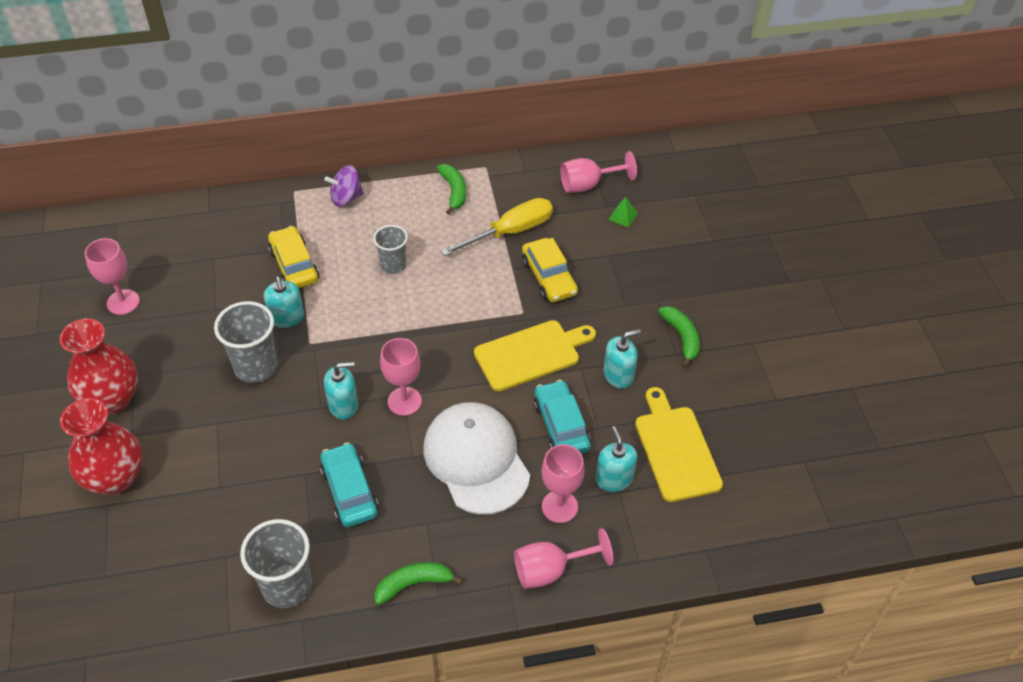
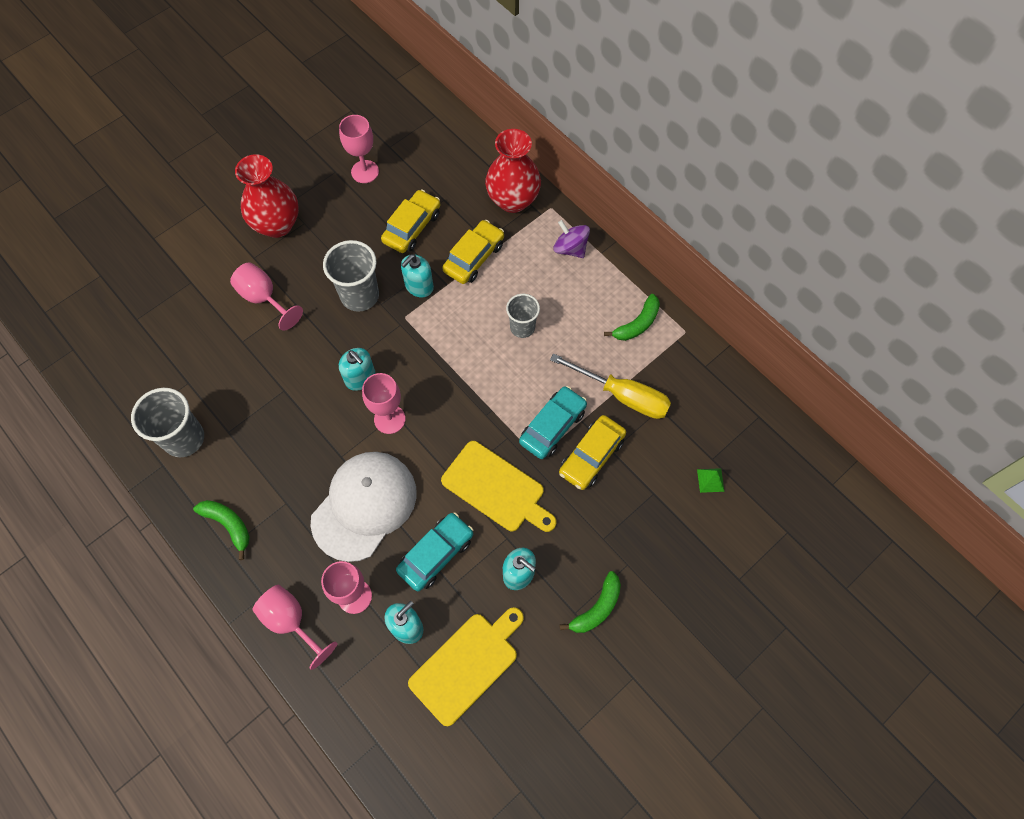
camera: 60 degrees right, 15 degrees up
(115, 478) = (214, 272): red vase -> red vase (513, 200)
(220, 294) = (412, 227): none -> yellow car
(349, 491) = (285, 431): turquoise car -> turquoise car (552, 426)
(588, 185) = (728, 429): pink goblet -> pink goblet (264, 298)

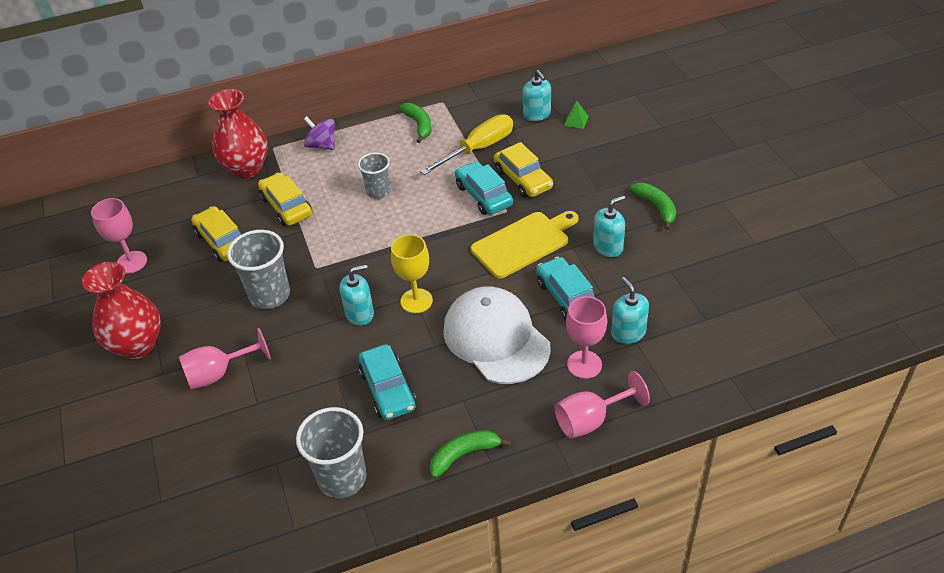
camera: 65 degrees left, 20 degrees down
(282, 436) = (388, 389): none -> turquoise car
(389, 419) = (416, 301): pink goblet -> yellow goblet
(419, 286) = (289, 250): turquoise soap dispenser -> turquoise soap dispenser (537, 114)
(467, 665) = (678, 299): yellow cutting board -> none
(570, 248) = (322, 145): purple spinning top -> purple spinning top turned 60 degrees clockwise

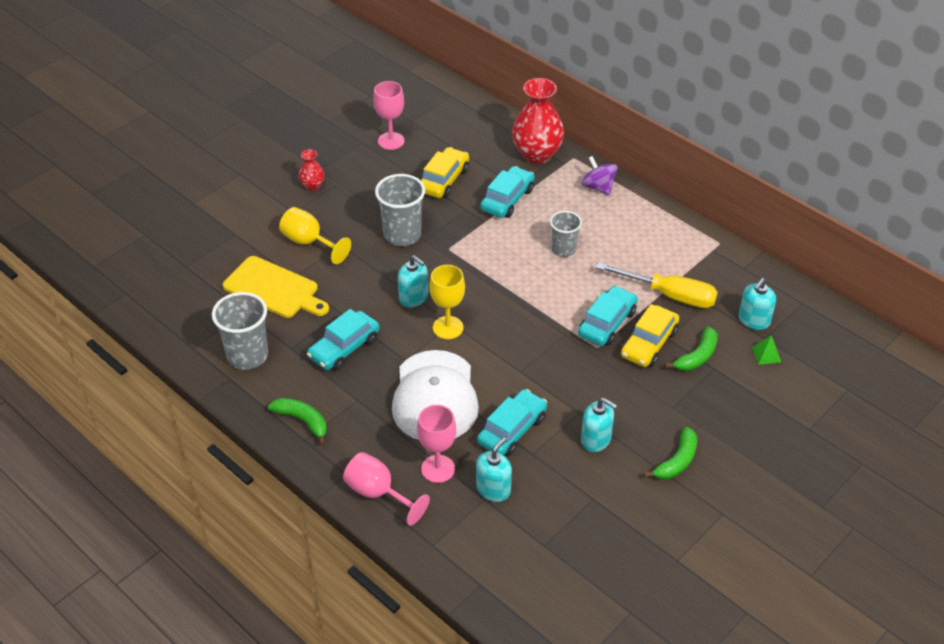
camera: 60 degrees right, 0 degrees up
(137, 345) = (312, 185): red vase -> red vase, size x0.48
(219, 373) = (309, 242): pink goblet -> yellow goblet
(286, 206) = (507, 199): yellow car -> turquoise car
(322, 145) = (598, 187): purple spinning top -> purple spinning top turned 45 degrees counterclockwise
(419, 125) = (673, 240): green banana -> green banana (697, 356)
(496, 338) = (435, 397): white cap -> white cap turned 150 degrees clockwise
(523, 243) = (561, 374): yellow cutting board -> yellow cutting board (274, 289)

